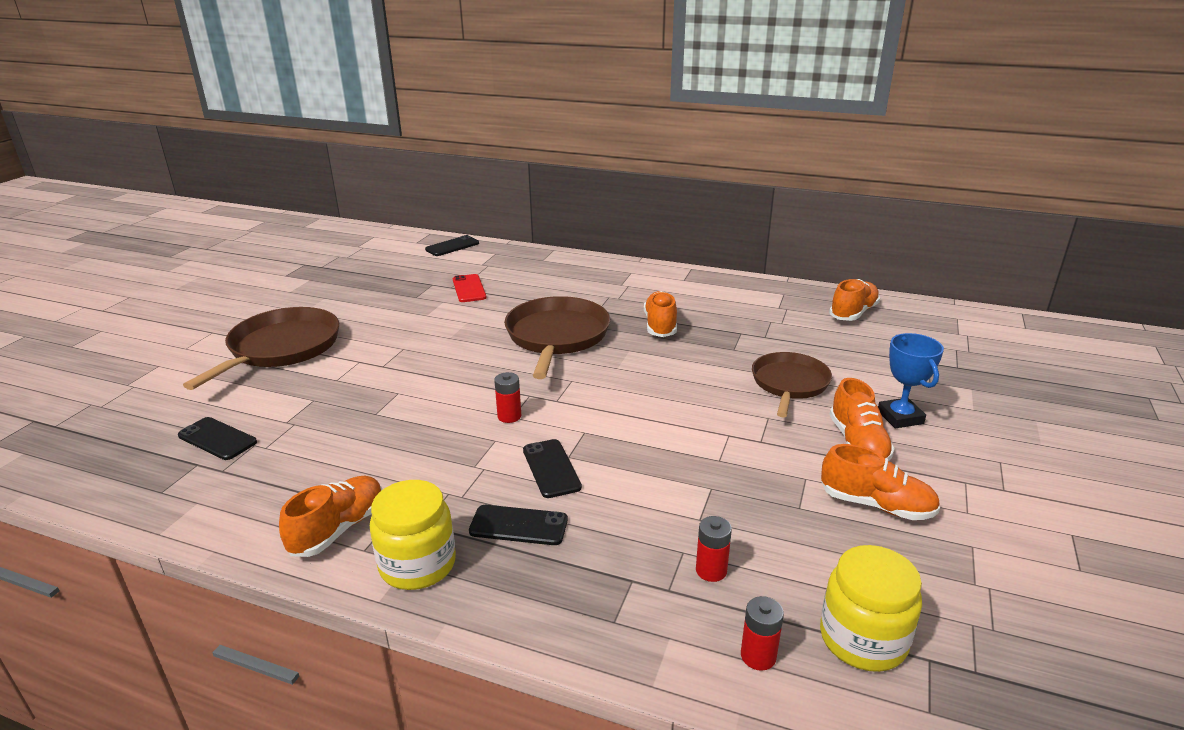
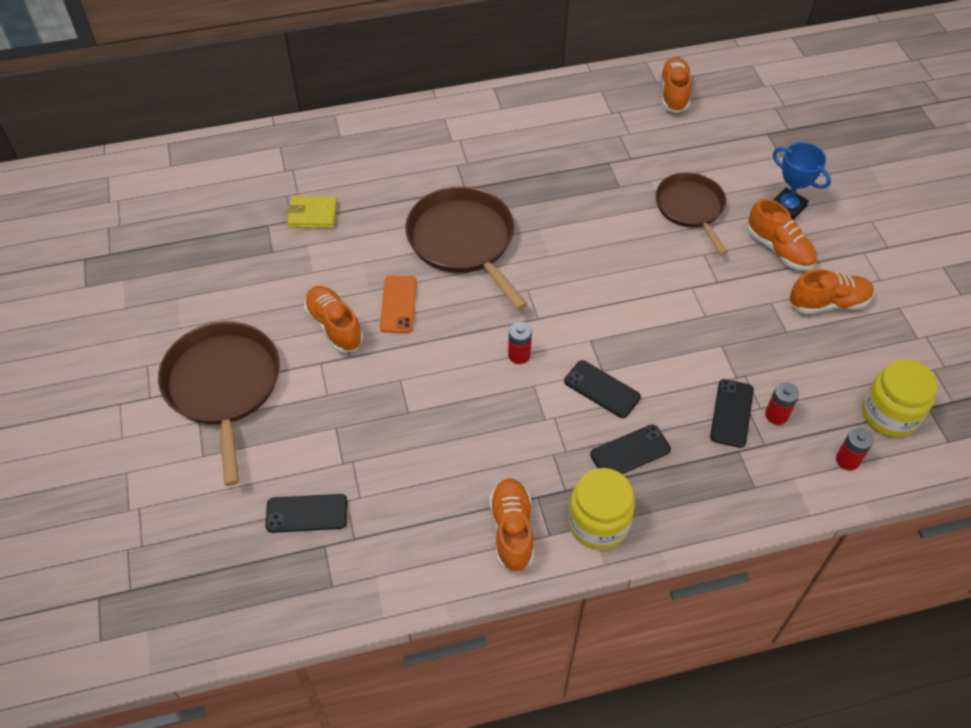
camera: 35 degrees left, 25 degrees up
(452, 246) = (220, 155): black phone -> black phone (731, 413)
(459, 352) = (398, 304): none -> orange phone
(469, 289) = (313, 214): red phone -> yellow wallet
(660, 326) = (537, 184): orange shoe -> orange shoe (334, 326)

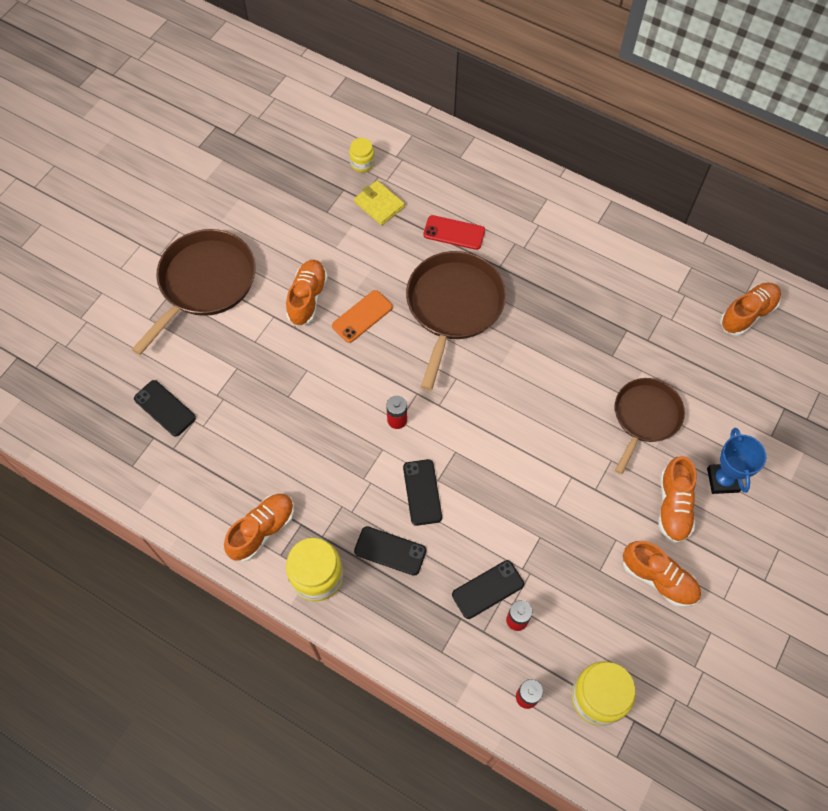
camera: 45 degrees right, 10 degrees up
(261, 195) = (362, 163): none -> yellow jar
(400, 191) = (454, 233): none -> red phone

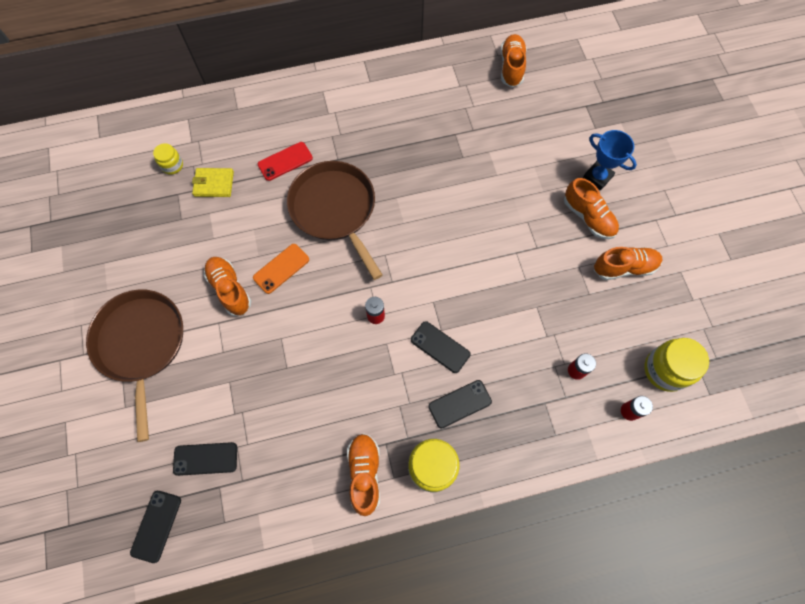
camera: 45 degrees left, 5 degrees up
(362, 316) = (281, 268): orange phone -> orange phone turned 45 degrees clockwise
(487, 589) = (541, 369): black phone -> black phone (156, 526)
(645, 417) = (519, 178): brown pan -> none

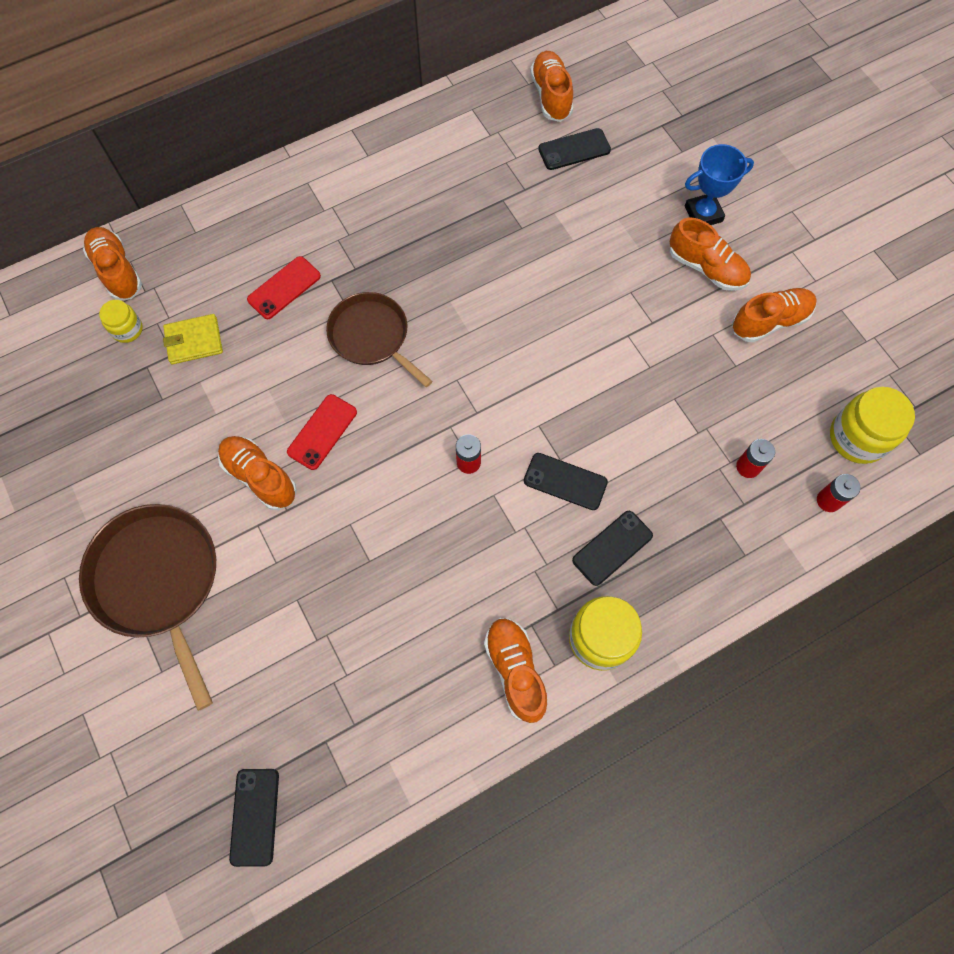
camera: 15 degrees left, 0 degrees up
(177, 123) = (117, 271): none -> orange shoe
(205, 459) = (295, 709): black phone -> black phone (574, 149)
(281, 268) = (322, 432): orange phone -> red phone
(335, 210) = (372, 336): brown pan -> brown pan, size x0.66
(597, 177) = (703, 214): blue trophy -> blue trophy turned 45 degrees counterclockwise

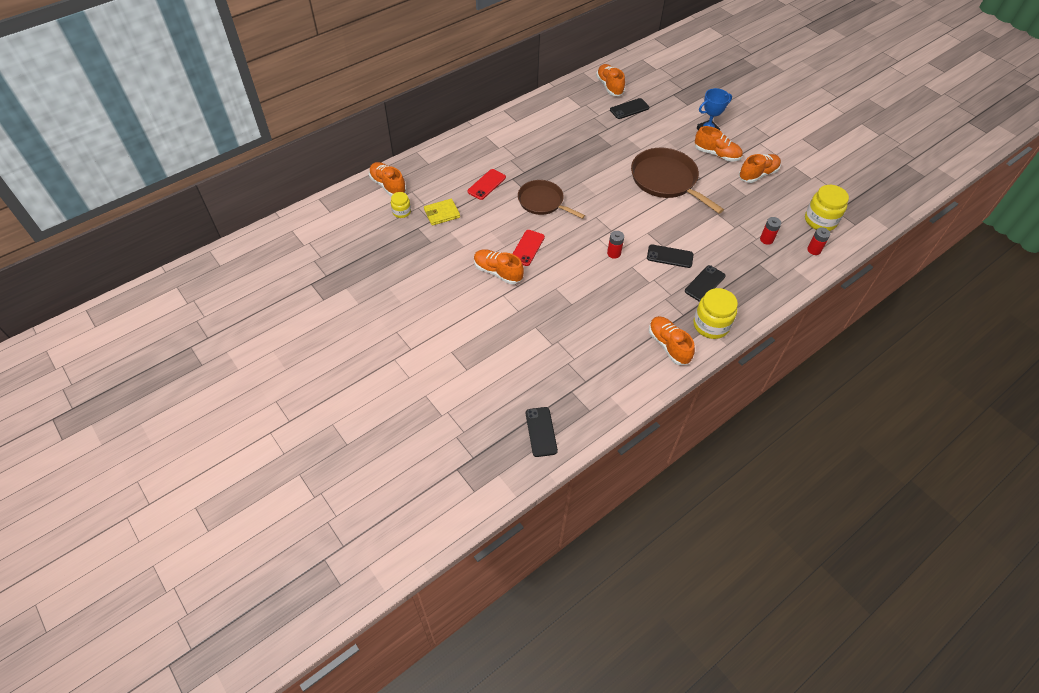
camera: 10 degrees left, 15 degrees down
(158, 581) = (453, 327): brown pan -> brown pan (666, 180)

